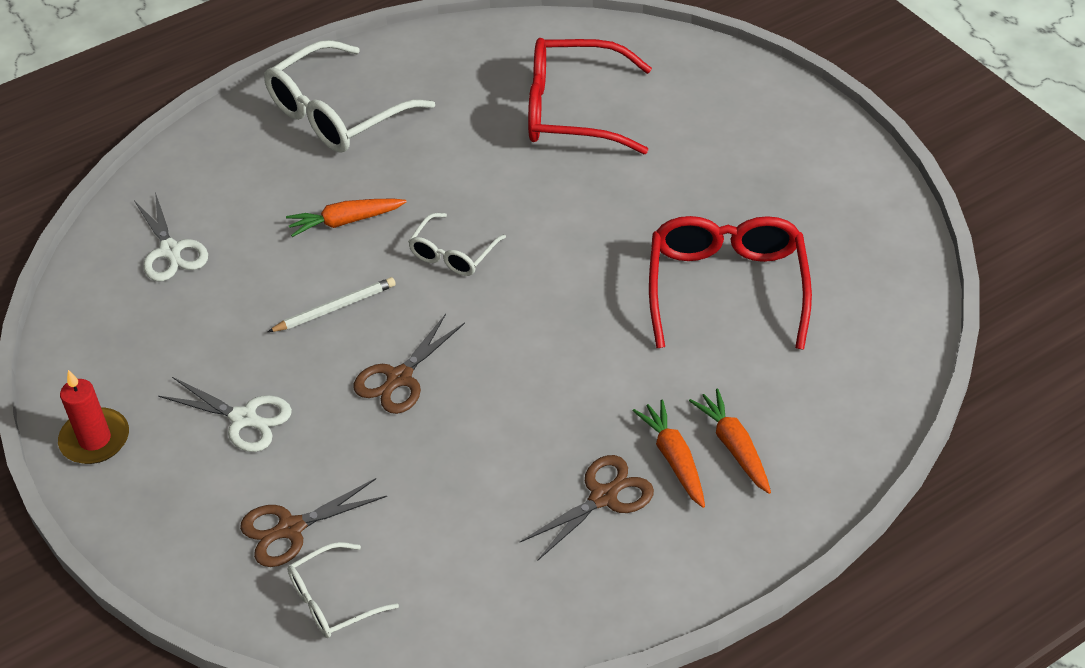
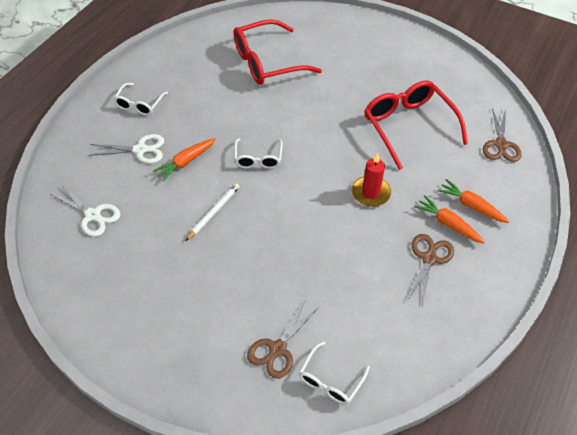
camera: 30 degrees left, 5 degrees up
(95, 439) = (122, 346): red candle -> red candle (370, 193)
(244, 418) = (205, 296): white scissors -> white scissors (140, 150)
(337, 114) = (139, 104): white glasses -> white glasses, size x0.53
(399, 378) = (277, 237): brown scissors -> brown scissors (501, 144)

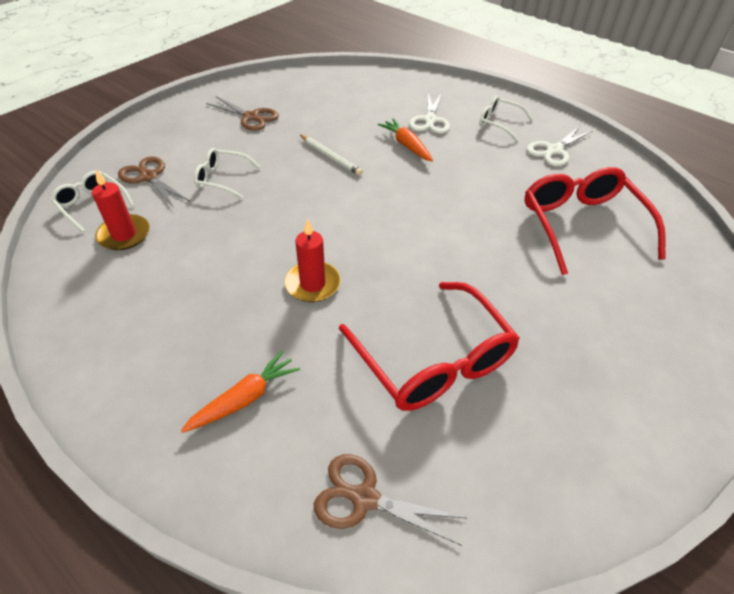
camera: 100 degrees right, 5 degrees down
(93, 215) = (353, 93): white scissors -> white scissors (554, 150)
(258, 159) = (399, 195): white glasses -> white glasses (222, 179)
(361, 333) = (124, 235): none -> red candle
(408, 126) = (433, 360): red glasses -> red glasses turned 75 degrees clockwise
(429, 258) = (181, 318): brown scissors -> brown scissors (251, 117)
(448, 224) = (225, 357): orange carrot -> none

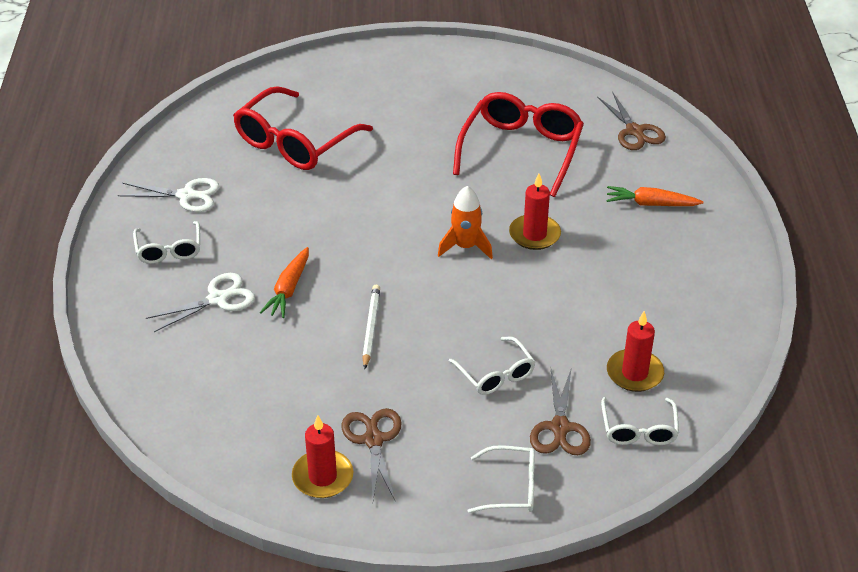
camera: 130 degrees left, 5 degrees down
(150, 138) = (511, 488): none -> white glasses
(255, 94) = (322, 477): none -> red candle
(348, 238) = (465, 247): none -> orange rocket

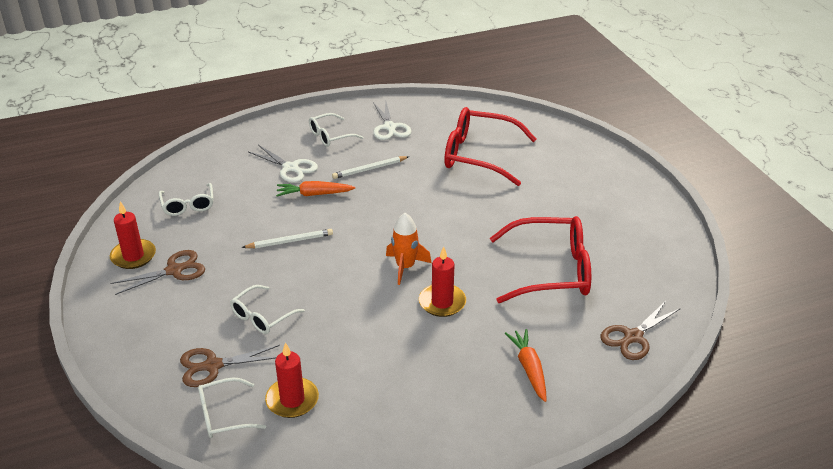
camera: 70 degrees right, 5 degrees down
(265, 232) = (369, 169): none -> white pencil
(511, 488) = (141, 351): white glasses -> white glasses (188, 205)

